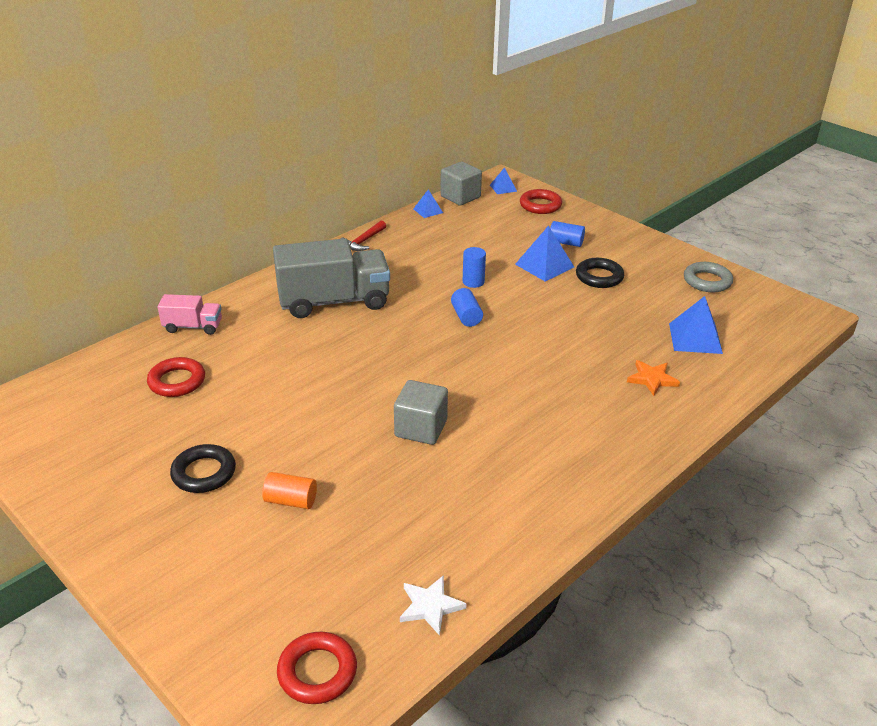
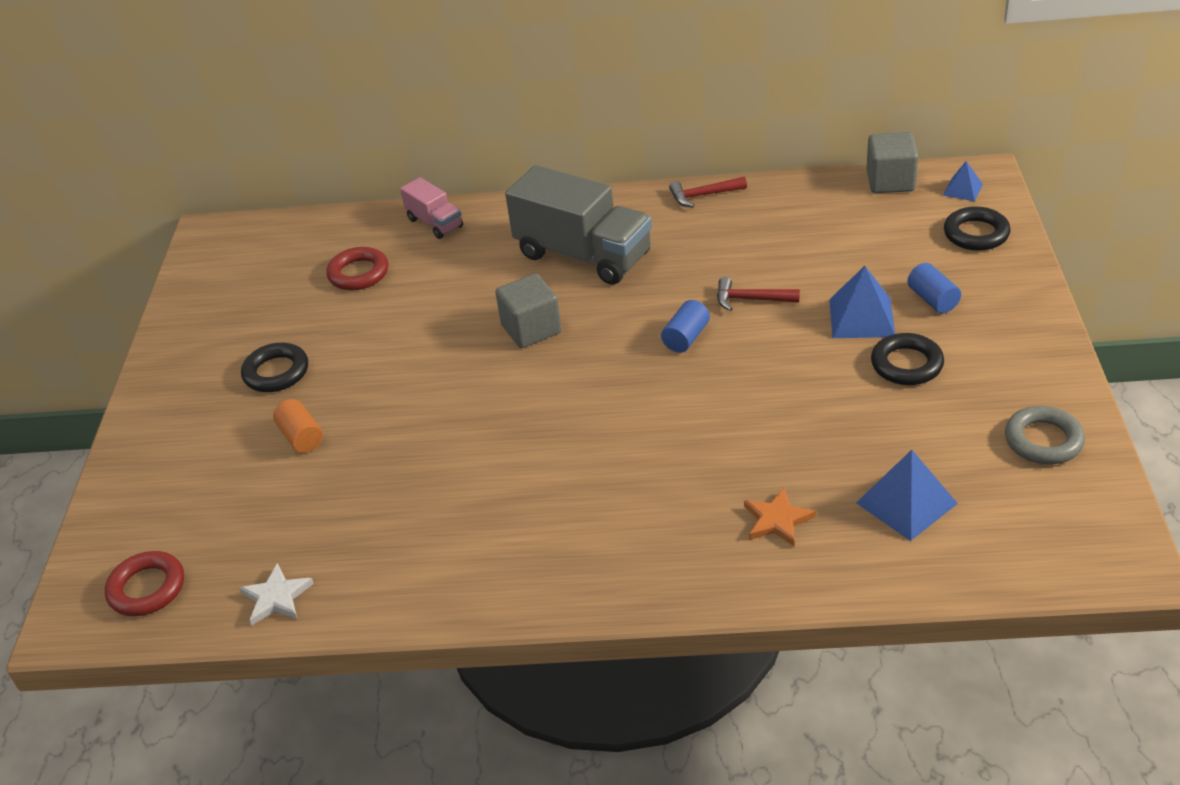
camera: 50 degrees right, 5 degrees up
(421, 428) = (481, 434): grey cube -> grey cube (531, 329)
(428, 210) = (826, 184): blue pyramid -> none
(473, 282) = (751, 299): blue cylinder -> red hammer
(540, 205) = (976, 234): red ring -> black ring

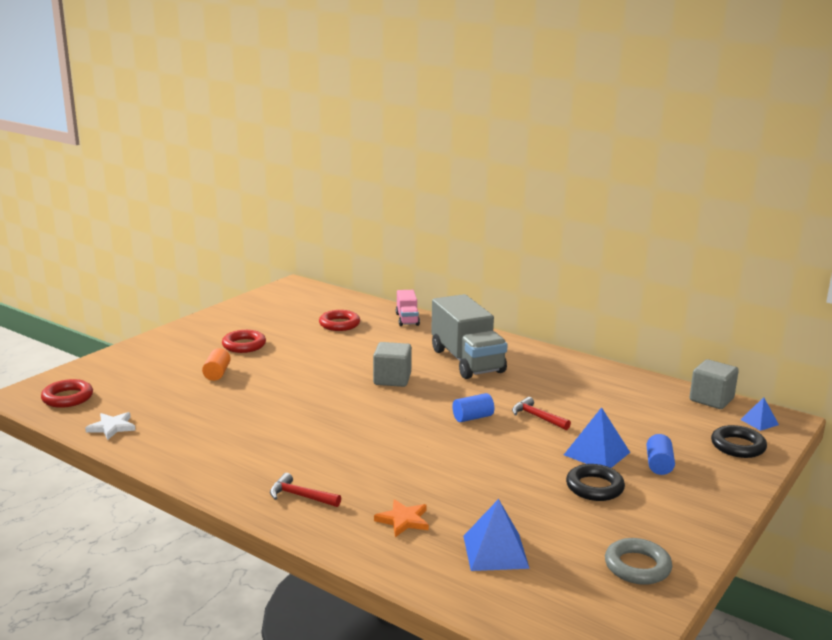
camera: 30 degrees right, 20 degrees down
(276, 372) = (244, 345): black ring -> red ring
(703, 195) = (576, 362): red hammer -> red hammer (300, 496)

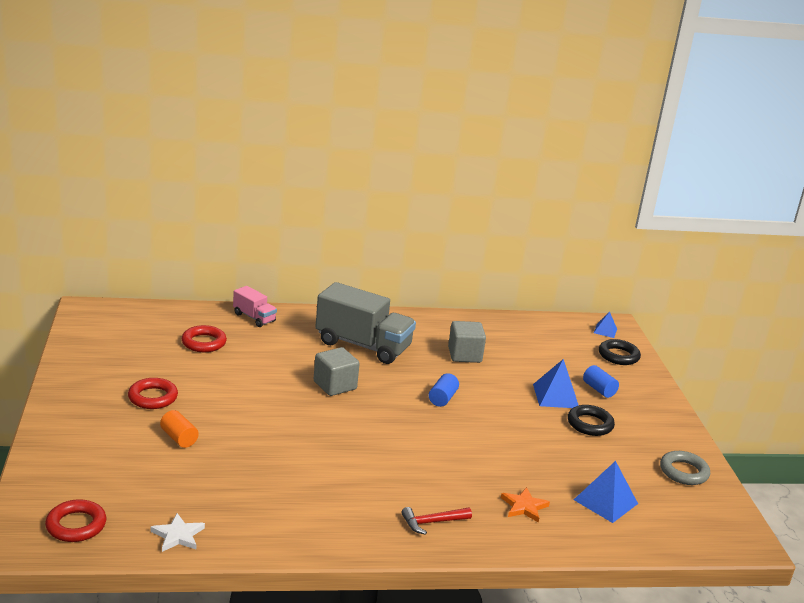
camera: 45 degrees left, 5 degrees up
(537, 417) = (481, 380): red hammer -> none
(711, 399) = (559, 322): grey cube -> grey cube (464, 355)

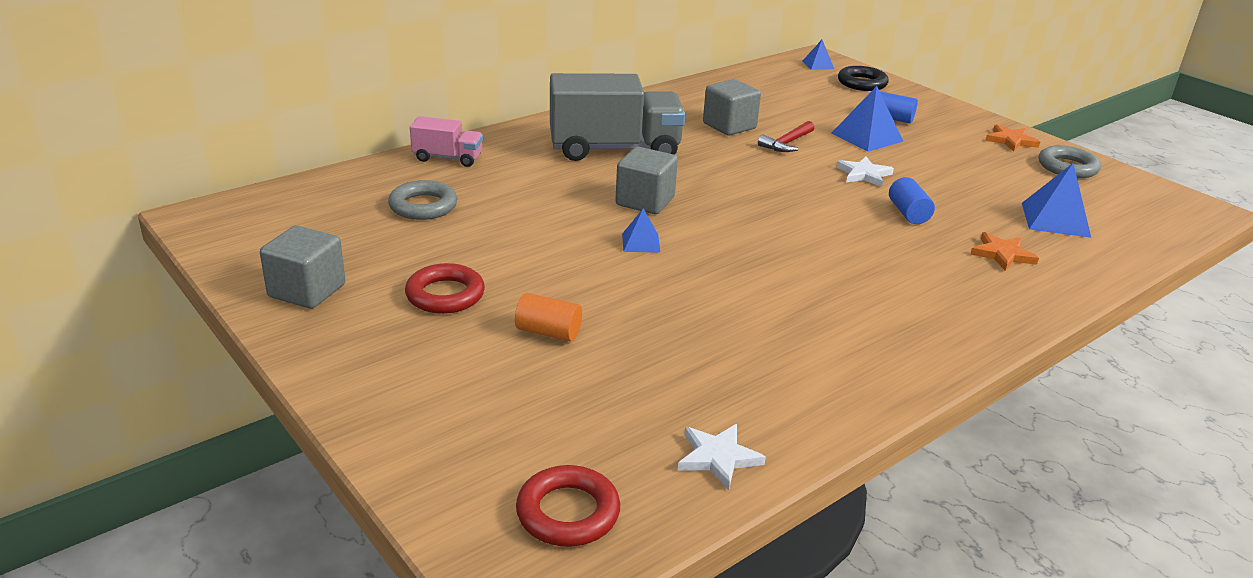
camera: 30 degrees left, 5 degrees up
(90, 369) = (307, 291): none -> grey cube
(204, 343) = (423, 206): red ring -> grey ring
(297, 409) = (641, 243): none -> blue pyramid
(432, 522) = (952, 308): red hammer -> red hammer (787, 143)
(442, 398) = (772, 176): blue cylinder -> blue cylinder (908, 213)
(510, 420) = (864, 174): none -> white star
(590, 424) = (933, 153): black ring -> none
(670, 437) = (1011, 140): none -> orange star

